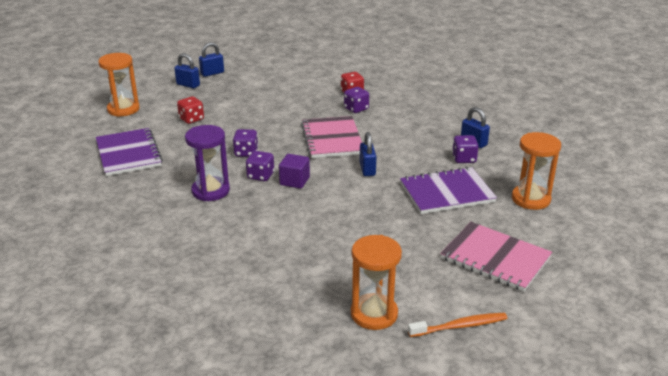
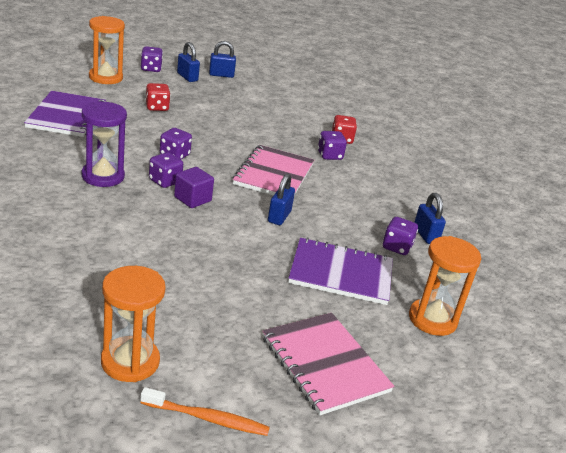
camera: 20 degrees right, 0 degrees up
(151, 88) = (151, 69): none -> purple dice

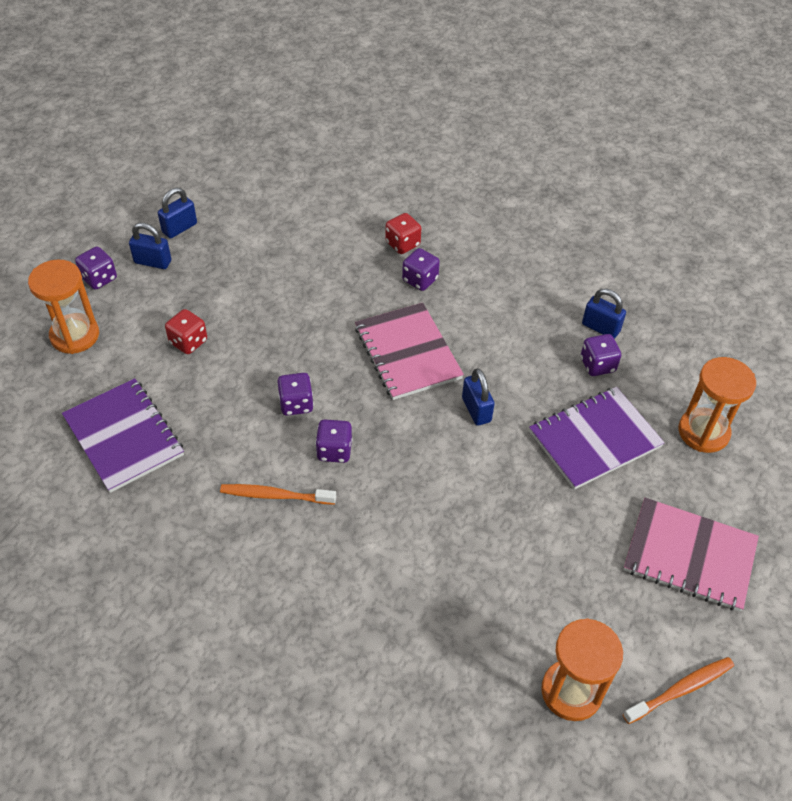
camera: 35 degrees left, 20 degrees up
(103, 176) = (275, 495): purple hourglass -> orange toothbrush
(192, 199) = (385, 453): purple cube -> none

